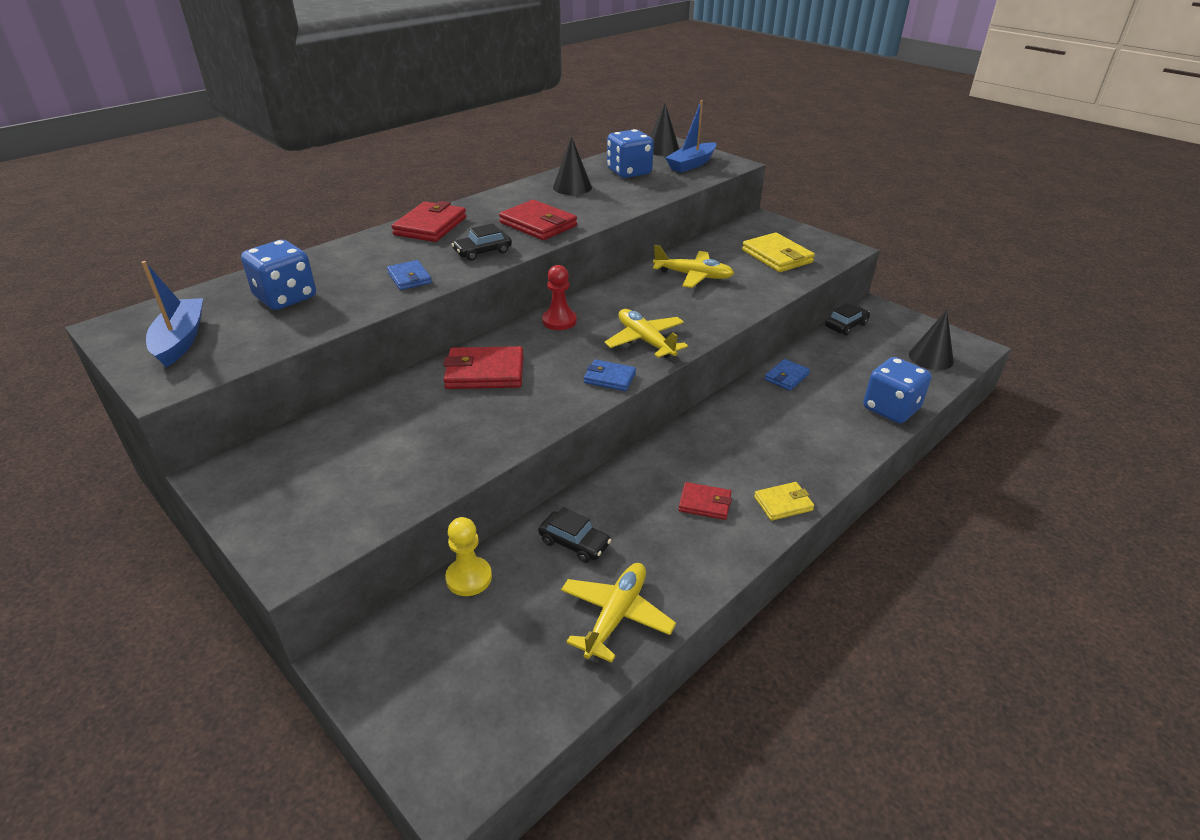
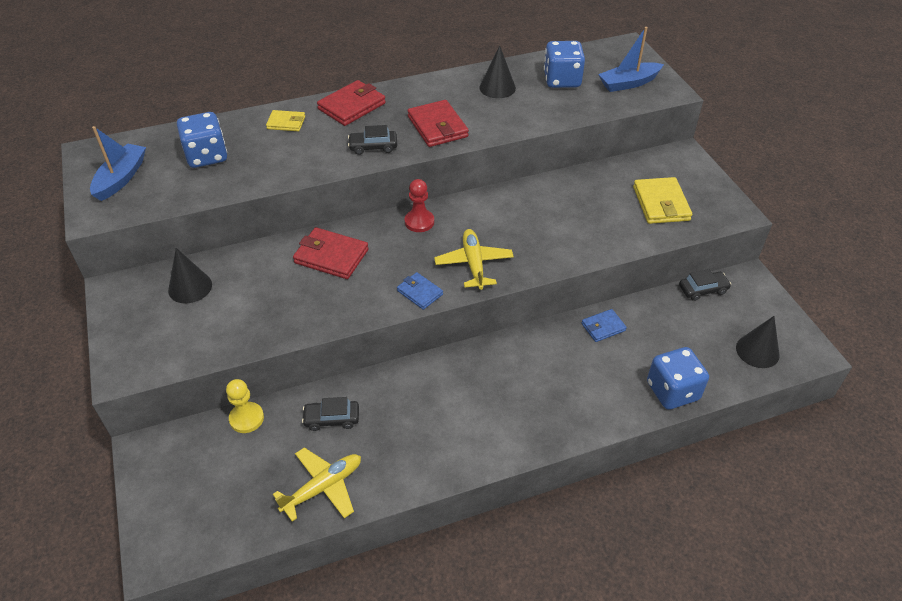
camera: 25 degrees right, 10 degrees up
(409, 278) = (302, 160): blue wallet -> none
(574, 543) = (332, 419): black car -> black car turned 120 degrees clockwise
(662, 149) = (616, 56): black cone -> black cone (190, 287)
(693, 276) = (565, 205): yellow plane -> none
(704, 503) = (447, 422): red wallet -> none
(783, 503) = (508, 446): yellow wallet -> yellow wallet (286, 123)

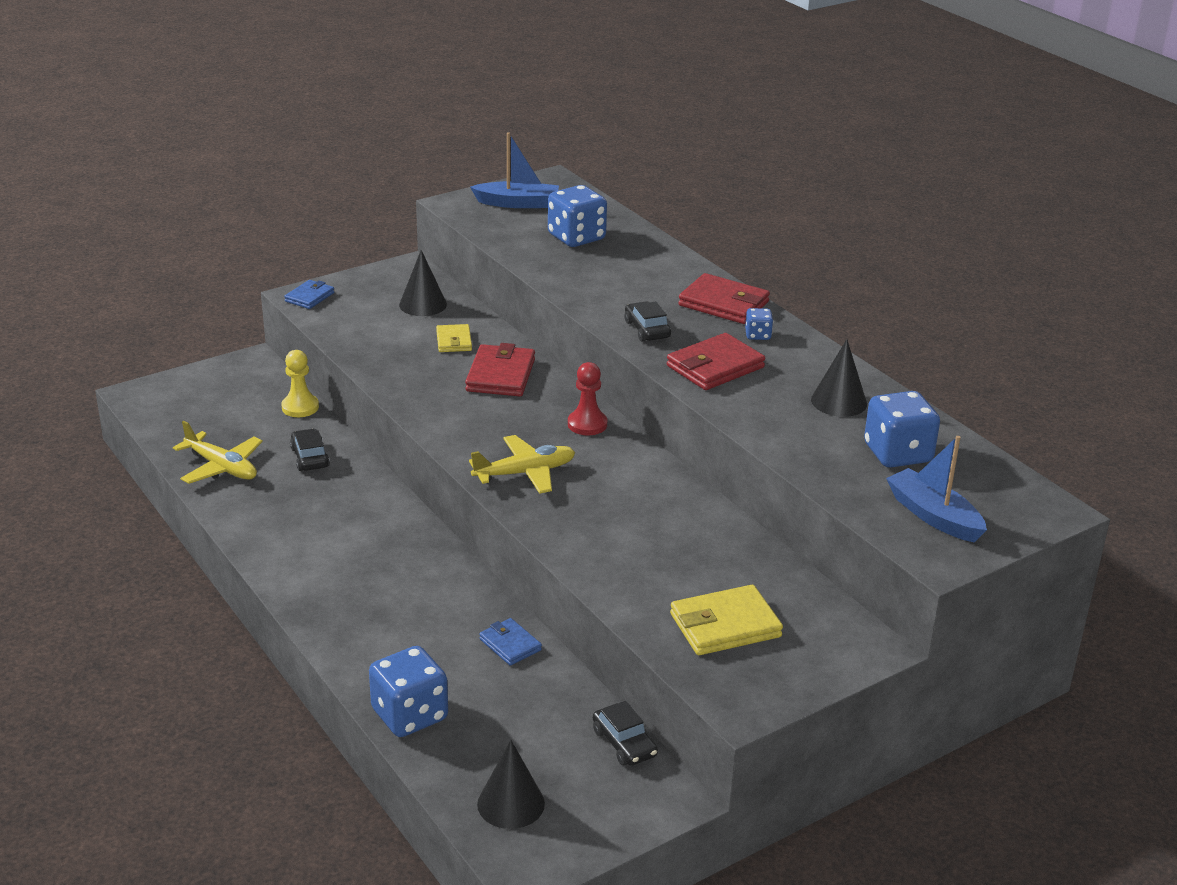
camera: 75 degrees right, 15 degrees down
(286, 123) = (664, 269): yellow wallet -> yellow wallet (454, 341)
(402, 101) = (758, 335): none -> blue dice
(419, 292) = (461, 441): blue wallet -> blue wallet (309, 297)

